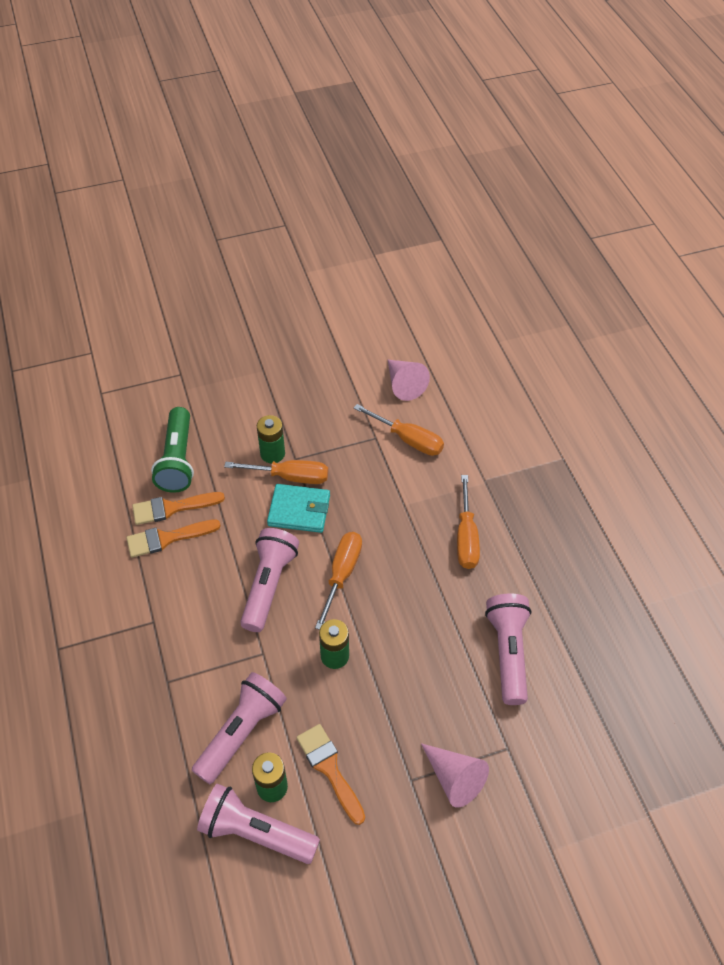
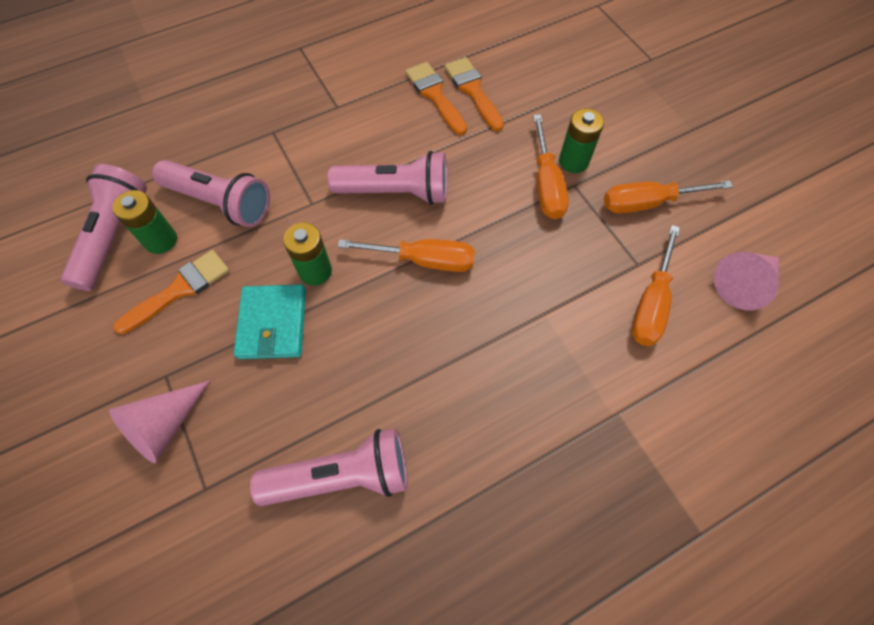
camera: 80 degrees right, 10 degrees up
(178, 460) = (535, 82): green flashlight -> none
(299, 510) = (501, 202): turquoise wallet -> turquoise wallet (272, 324)
(466, 538) = (512, 399): orange screwdriver -> orange screwdriver (647, 203)

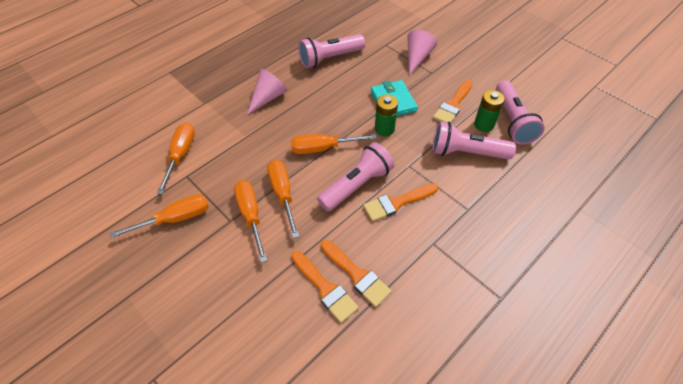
camera: 165 degrees right, 10 degrees down
(354, 158) = (397, 203): none -> orange brush
(396, 192) = (356, 185): pink flashlight -> pink flashlight turned 150 degrees clockwise
(499, 204) = (282, 193): none -> orange screwdriver
(573, 161) = (231, 239): green battery -> none
(743, 284) = (119, 178): pink cone -> pink cone (268, 98)

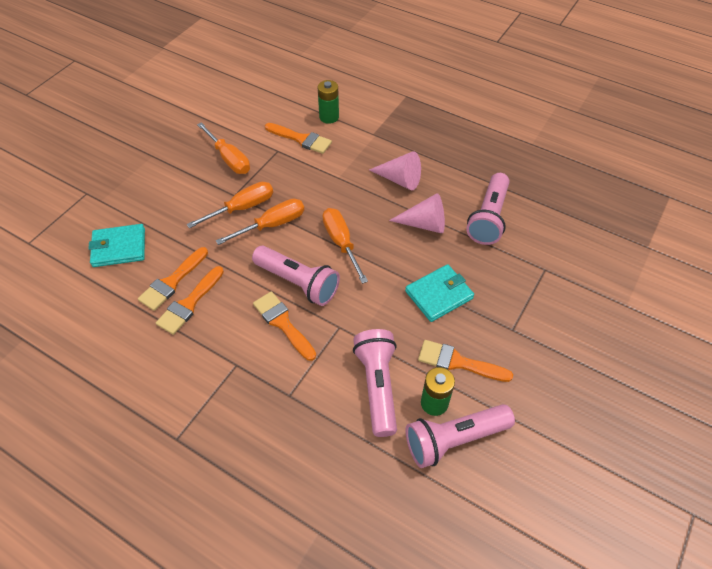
camera: 75 degrees right, 0 degrees up
(181, 155) = (301, 139): orange screwdriver -> orange brush
(260, 341) = (119, 247): none -> turquoise wallet
(330, 58) = (488, 218): pink flashlight -> pink flashlight turned 120 degrees counterclockwise
(384, 129) = (389, 293): green battery -> green battery (329, 117)
(417, 57) = (535, 309): pink cone -> pink cone (424, 224)

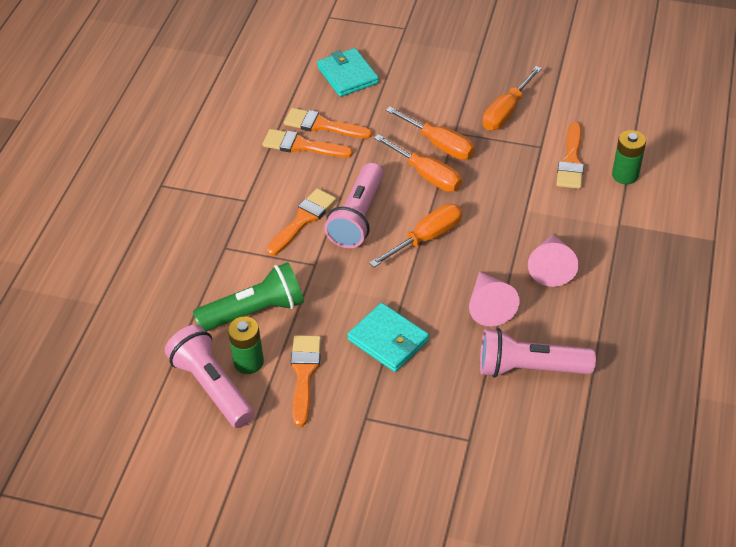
camera: 75 degrees right, 5 degrees down
(377, 386) = (254, 311): pink flashlight -> green flashlight

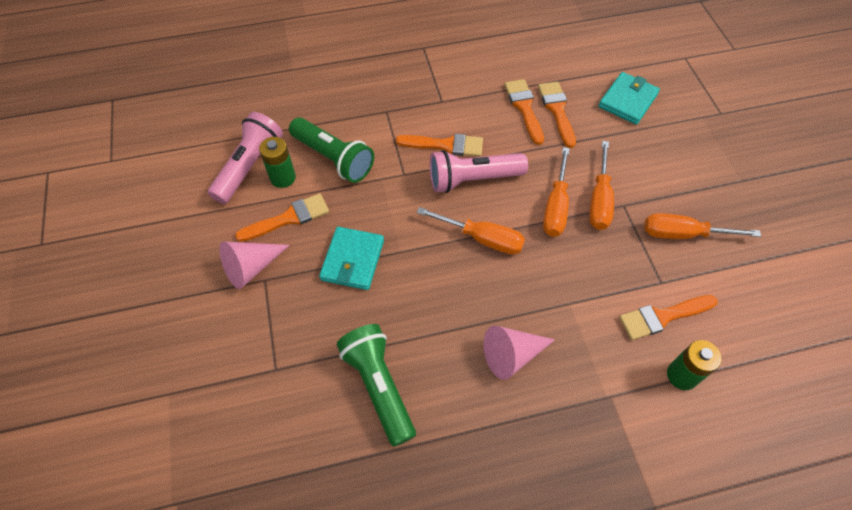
camera: 60 degrees right, 10 degrees up
(489, 306) = (433, 321): pink cone -> pink cone (251, 267)
(529, 368) = (379, 386): pink flashlight -> green flashlight

